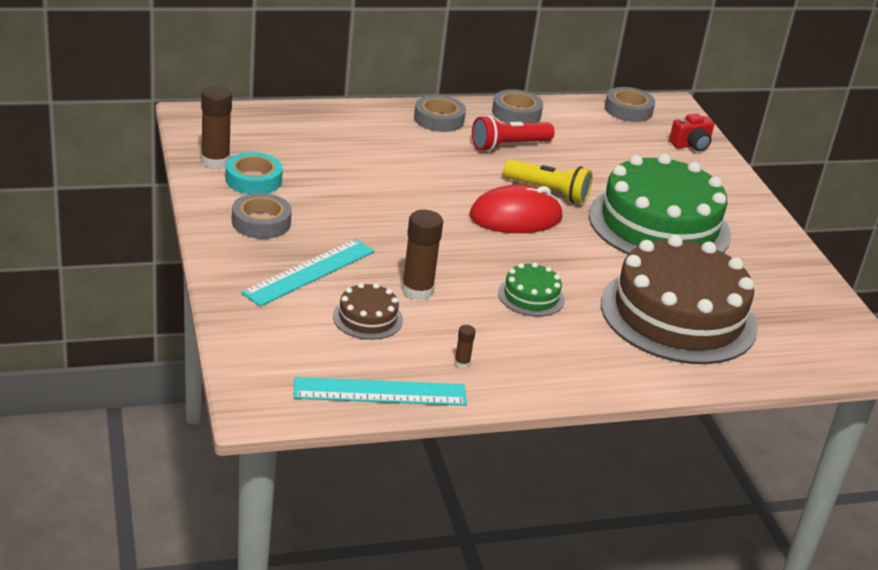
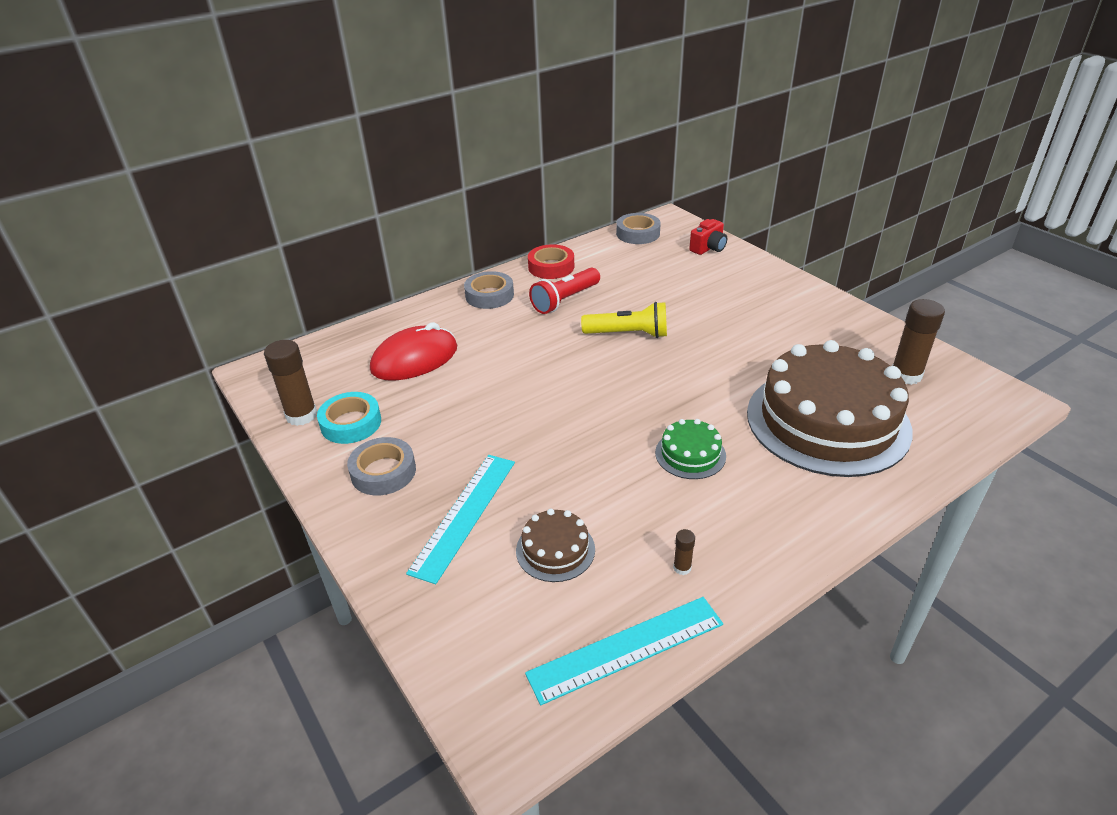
camera: 15 degrees left, 5 degrees up
(417, 290) = (583, 493): brown glue stick -> brown glue stick (906, 375)
(515, 217) = (618, 371): red mouse -> red mouse (414, 359)
(516, 113) = (551, 267): grey tape -> red tape
(659, 225) = (741, 332): green cake -> none

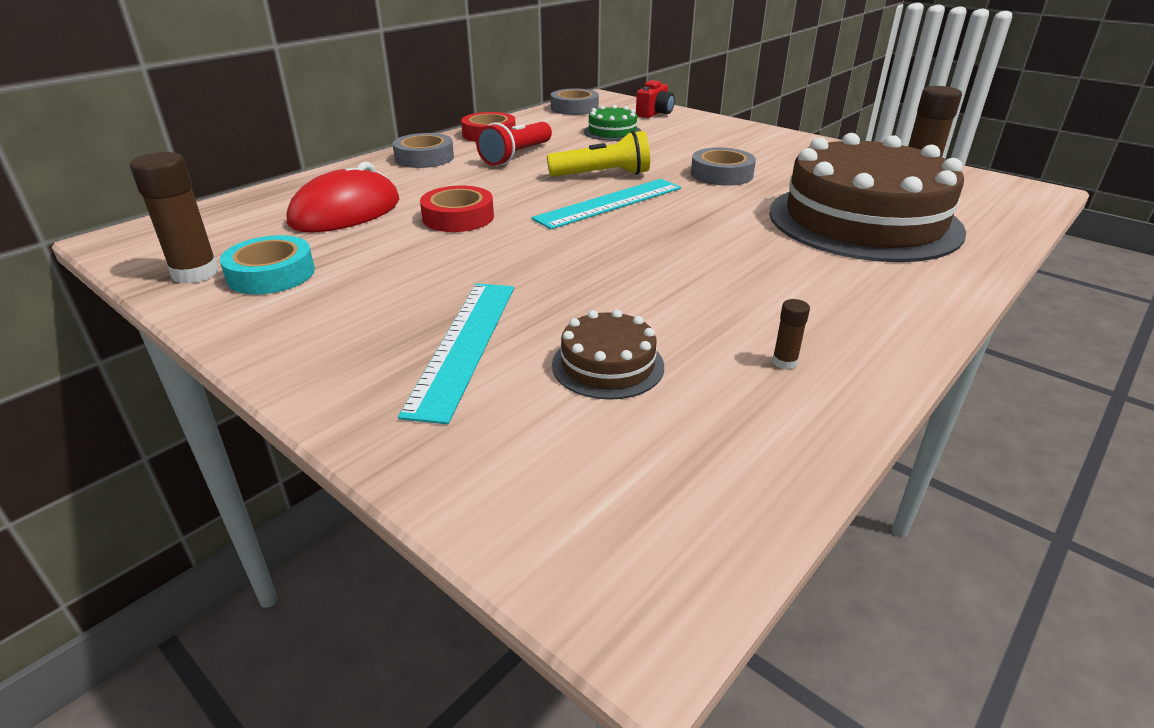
camera: 15 degrees left, 5 degrees down
(383, 472) = (331, 315): grey tape -> grey tape (721, 174)
(496, 375) = (458, 217): none -> red tape
(626, 649) = (763, 458): turquoise ruler -> turquoise ruler (610, 203)
(690, 454) = (730, 260): green cake -> green cake (612, 132)

